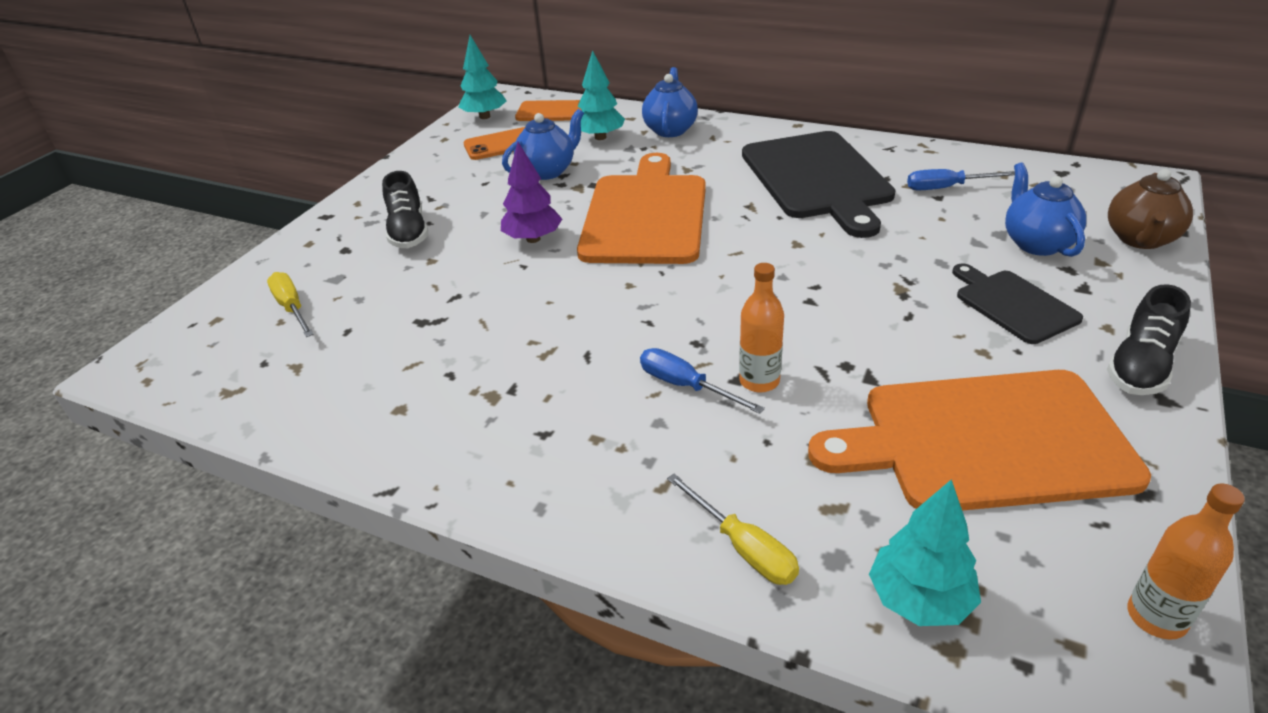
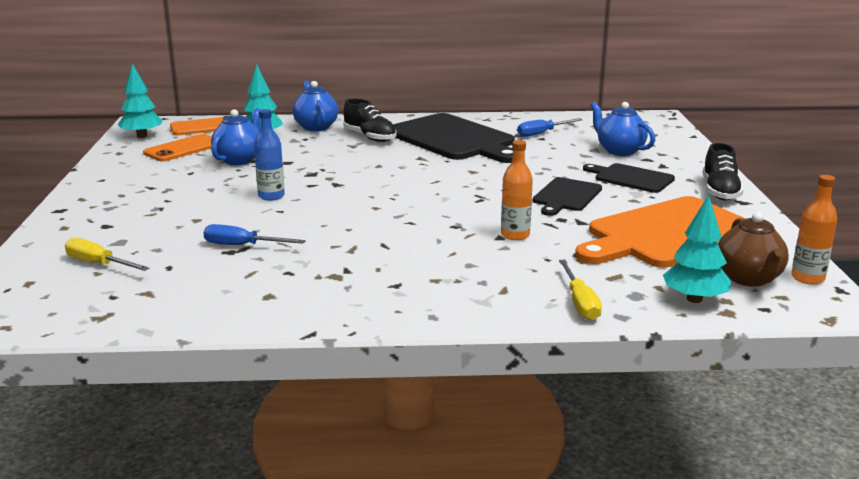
camera: 30 degrees left, 15 degrees down
(408, 231) = (154, 207): black shoe -> black shoe (370, 137)
(533, 239) = (271, 196): purple tree -> blue bottle
(645, 215) = (347, 172): orange cutting board -> none
(685, 386) = (469, 246): blue screwdriver -> blue screwdriver (242, 246)
(743, 547) = (580, 303): yellow screwdriver -> yellow screwdriver turned 60 degrees clockwise
(887, 320) = (566, 196): none -> black cutting board
(1140, 239) = (673, 141): brown teapot -> brown teapot (748, 278)

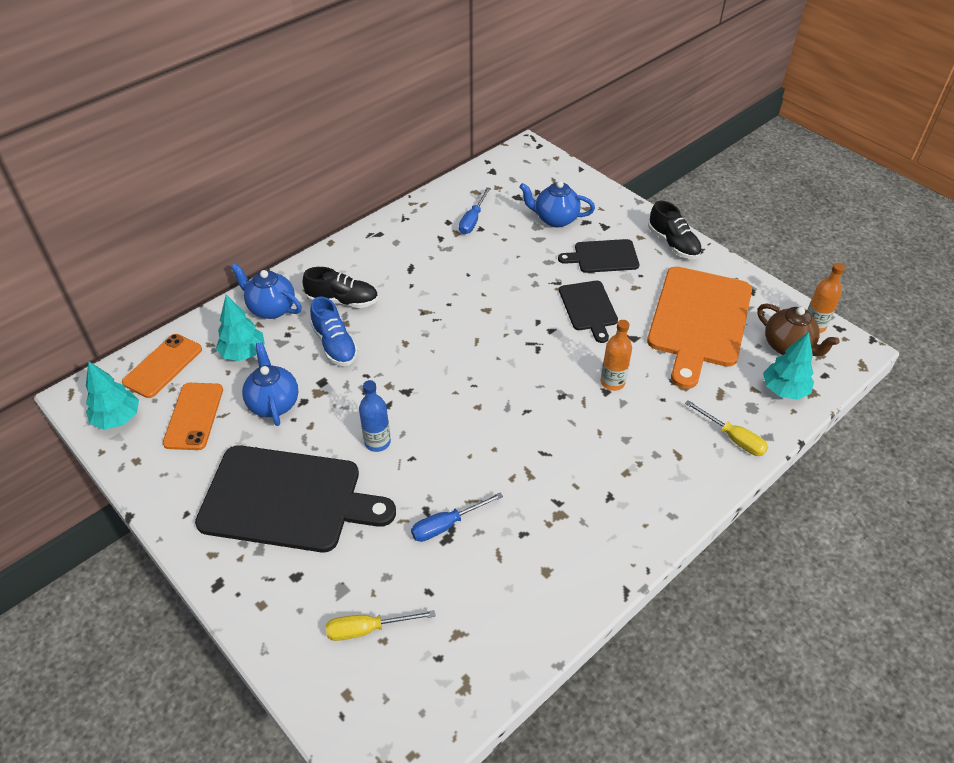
camera: 40 degrees left, 25 degrees up
(327, 151) = (335, 345): none -> blue shoe
(453, 139) = (415, 266): black cutting board -> black cutting board (287, 499)

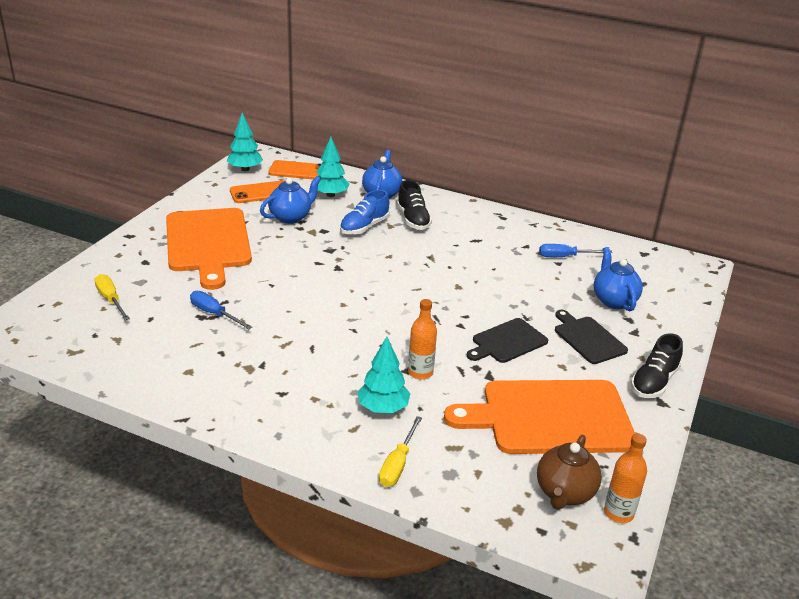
camera: 65 degrees right, 15 degrees down
(287, 499) = (208, 243): black cutting board -> orange cutting board
(377, 442) = (279, 266): blue bottle -> none
(784, 390) = (492, 497): turquoise tree -> turquoise tree (383, 408)

